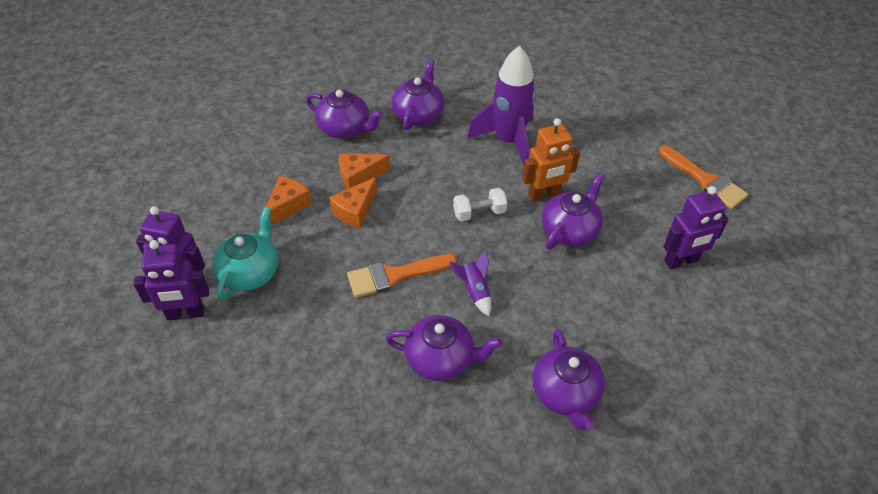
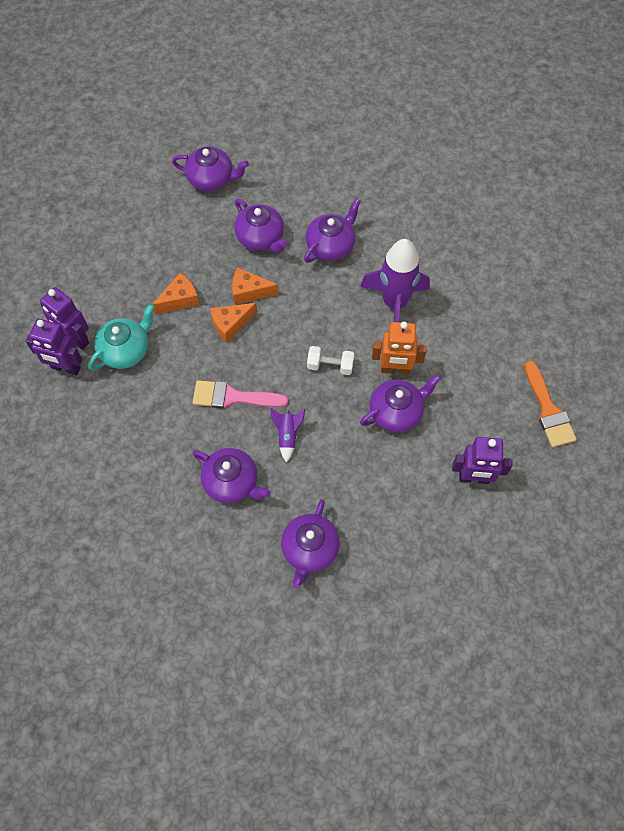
camera: 25 degrees right, 15 degrees up
(267, 96) = (211, 179): none -> purple teapot
(394, 275) = (233, 397): orange brush -> pink brush

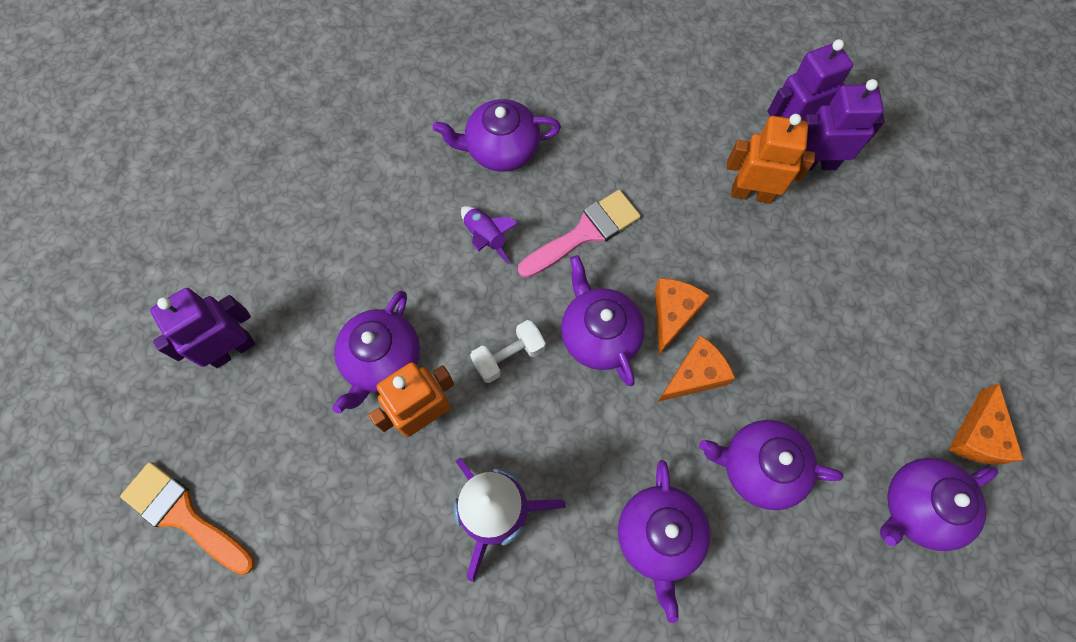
camera: 140 degrees right, 5 degrees up
(126, 350) = (751, 193): turquoise teapot -> orange robot
(180, 299) = (762, 297): orange cheese -> orange cheese (977, 436)
(309, 549) = (365, 146): purple teapot -> purple teapot (599, 334)

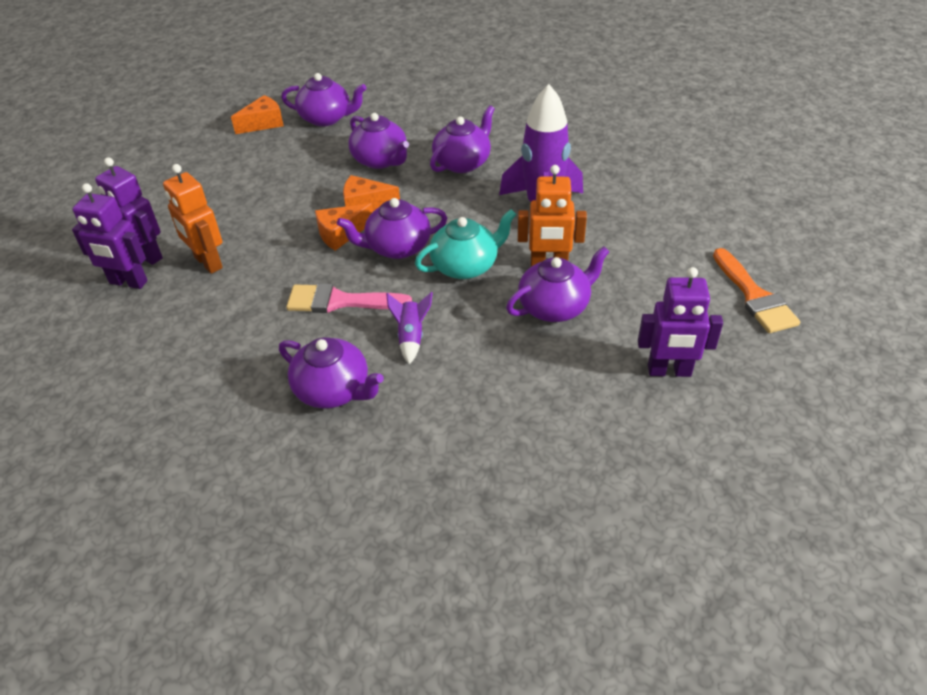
camera: 140 degrees left, 25 degrees down
(509, 356) = (465, 266): white dumbbell -> turquoise teapot
(599, 334) = (397, 247): purple teapot -> purple teapot turned 60 degrees clockwise

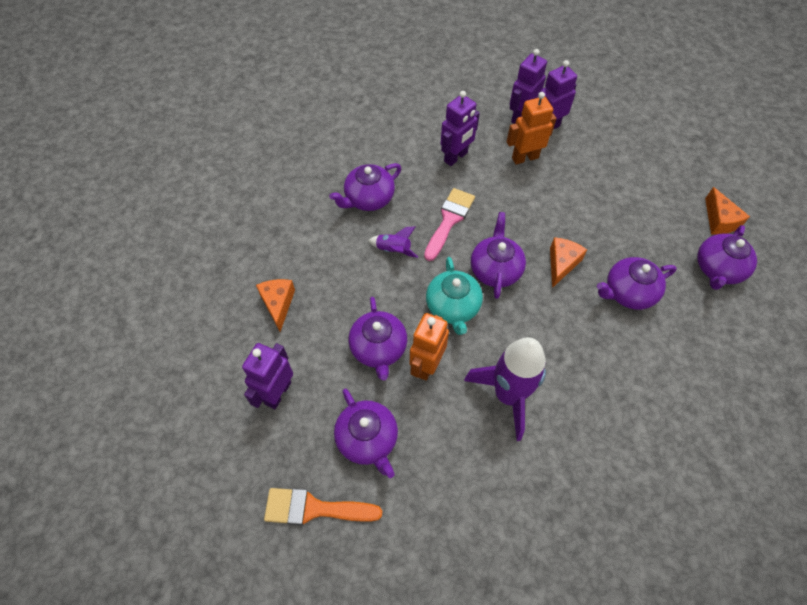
camera: 110 degrees right, 15 degrees up
(223, 324) = (456, 157): none -> purple robot
(341, 234) = (528, 239): orange cheese -> orange cheese (278, 304)
(463, 163) = (603, 357): purple teapot -> purple teapot (368, 439)

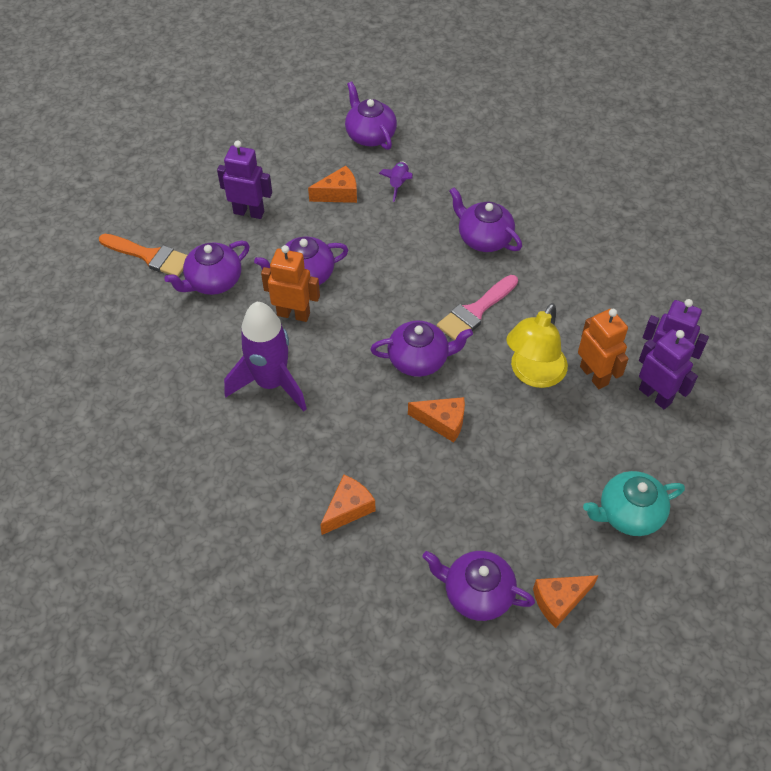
camera: 80 degrees right, 5 degrees down
(314, 508) = (150, 256): orange brush -> orange brush turned 120 degrees clockwise
(393, 250) = (422, 269): purple rocket -> purple rocket (398, 184)
(449, 220) = (475, 311): pink brush -> pink brush turned 120 degrees clockwise
(453, 307) = (363, 327): turquoise teapot -> turquoise teapot (628, 514)
(456, 157) = (570, 307): purple robot -> none
(519, 194) = (533, 374): none -> yellow lamp
(628, 292) = (418, 491): purple teapot -> purple teapot (370, 135)
(646, 347) = (348, 509): none -> orange cheese

